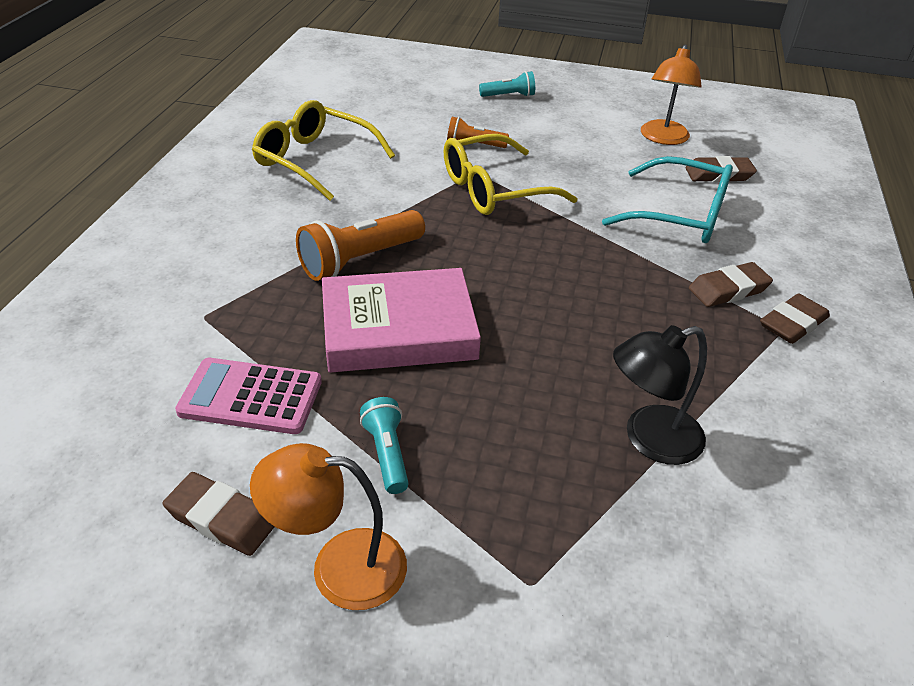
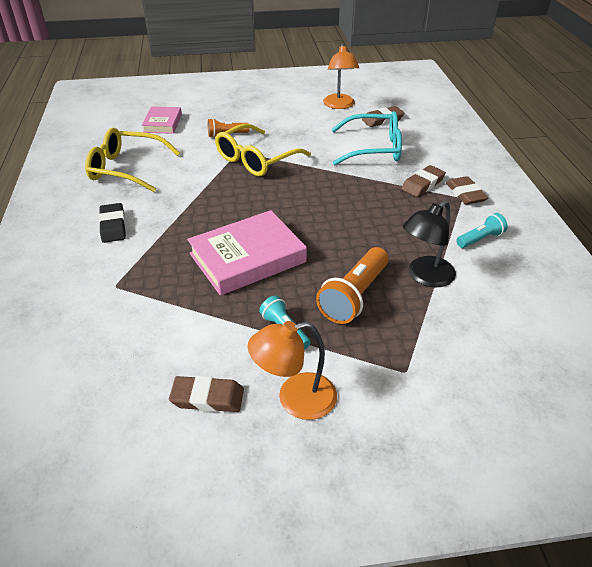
camera: 20 degrees left, 0 degrees up
(251, 233) = (113, 226): none -> black eraser
(251, 397) = (179, 324): pink calculator -> none
(359, 260) = (197, 224): orange flashlight -> orange flashlight (354, 296)
(398, 110) = (163, 123): none -> pink book
(509, 96) = (230, 99): turquoise flashlight -> turquoise flashlight (480, 239)
(792, 323) = (465, 194): brown eraser -> brown eraser turned 45 degrees counterclockwise

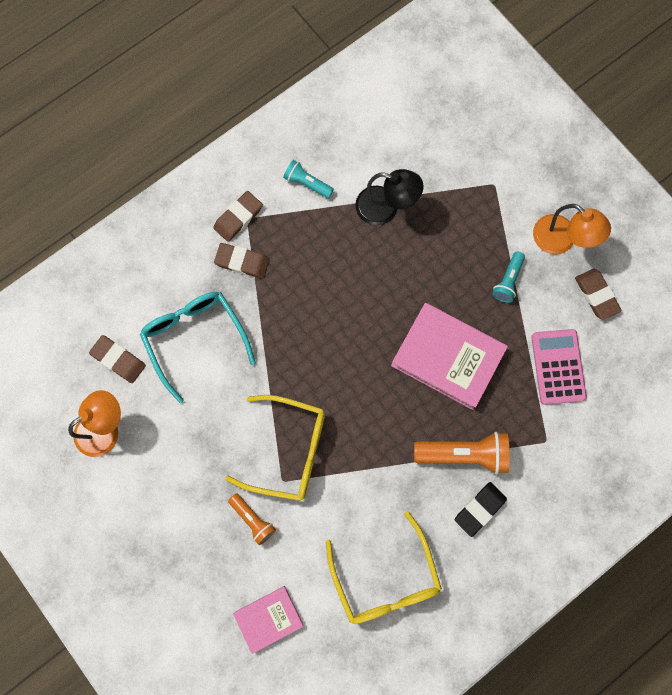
camera: 120 degrees left, 35 degrees up
(167, 326) = (558, 367): none -> pink calculator
(354, 296) = (441, 250): orange flashlight -> orange flashlight (464, 454)

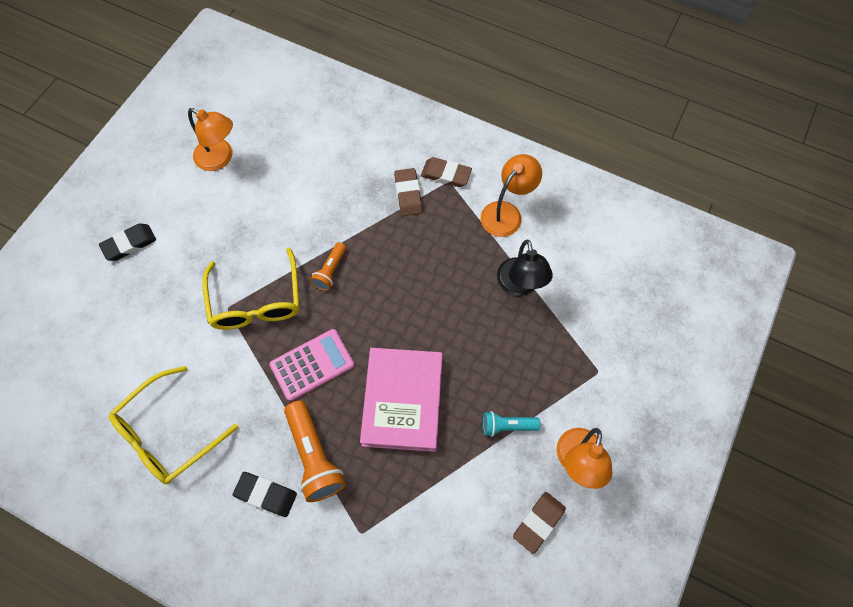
camera: 65 degrees right, 10 degrees down
(118, 360) = (281, 143): brown eraser -> none
(162, 555) = (129, 244): none -> black eraser
(195, 339) = (323, 188): turquoise glasses -> none
(253, 520) = (184, 299): orange flashlight -> orange flashlight (330, 271)
(268, 618) = (101, 349): pink book -> none
(307, 183) = (506, 213): turquoise flashlight -> orange lamp
(558, 367) = (443, 513): pink calculator -> pink calculator (312, 365)

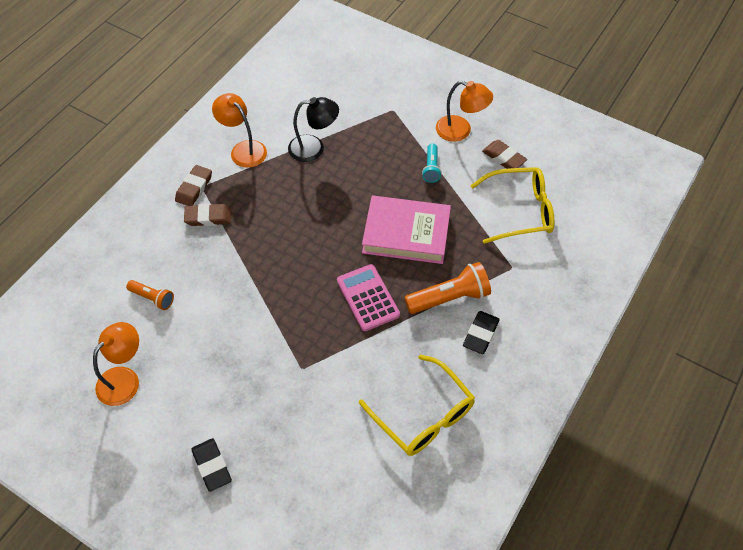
camera: 85 degrees left, 10 degrees down
(256, 301) = (298, 343): yellow glasses -> yellow glasses (520, 211)
(330, 271) = (277, 281): orange flashlight -> orange flashlight (152, 298)

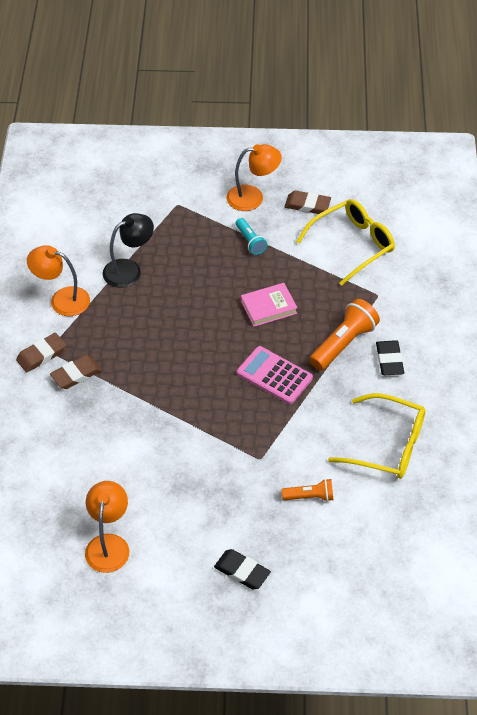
camera: 30 degrees left, 5 degrees down
(152, 298) = (80, 467): orange flashlight -> orange flashlight (310, 496)
(194, 188) = (41, 355): brown eraser -> brown eraser turned 60 degrees clockwise
(406, 233) = (268, 307): pink book -> pink book, size x0.58

